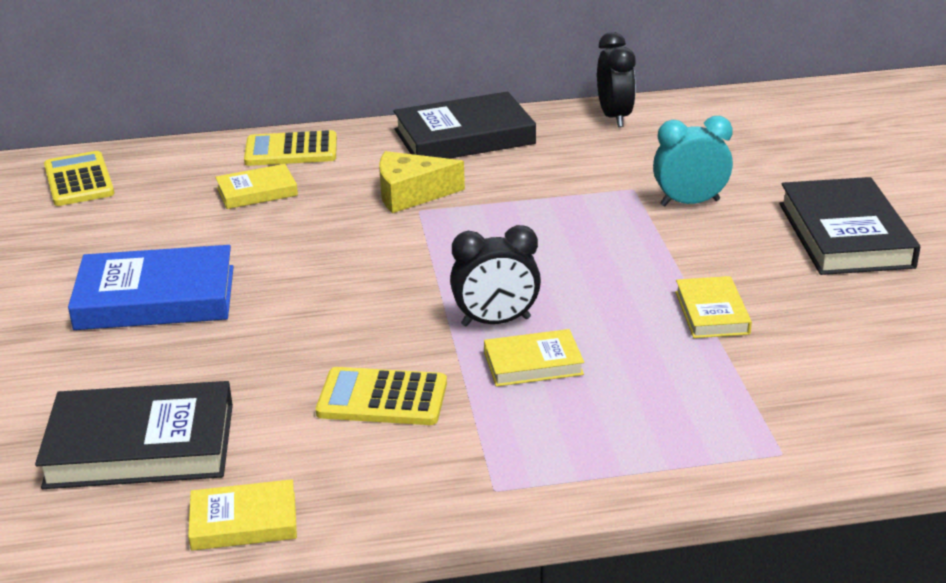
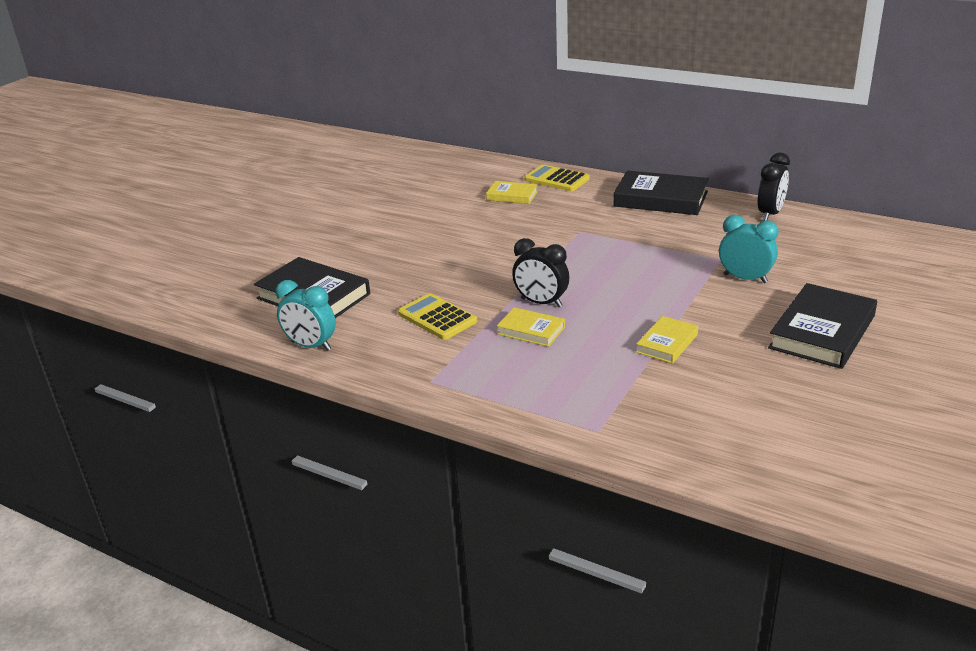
camera: 40 degrees right, 0 degrees up
(79, 180) = (438, 165): yellow calculator -> none
(155, 298) = (401, 232): blue book -> none
(244, 521) = (311, 346): yellow book -> turquoise clock
(411, 194) = (588, 221): yellow cheese -> none

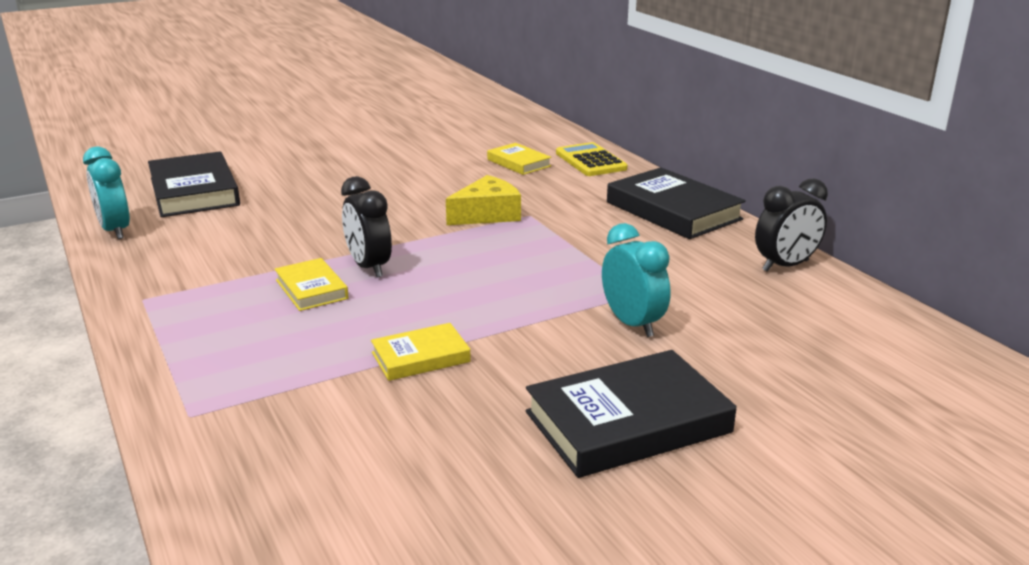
camera: 30 degrees right, 5 degrees down
(437, 317) = (254, 245): yellow calculator -> none
(554, 240) = (487, 214): none -> yellow cheese

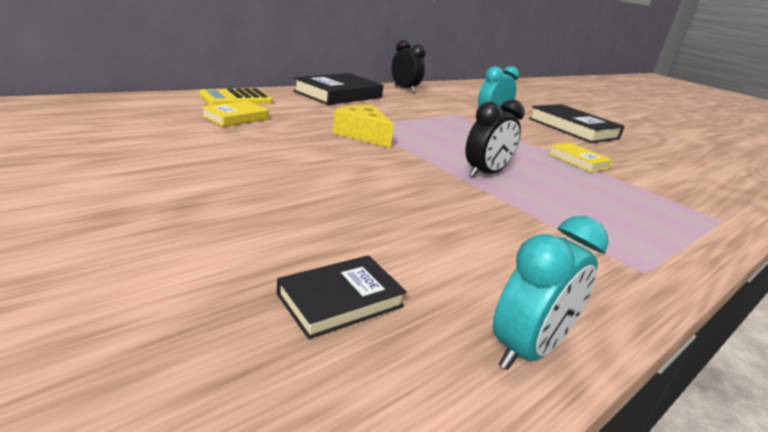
camera: 105 degrees left, 0 degrees up
(194, 192) = (340, 300): black book -> black book, size x0.55
(311, 289) = (539, 193): yellow book -> none

